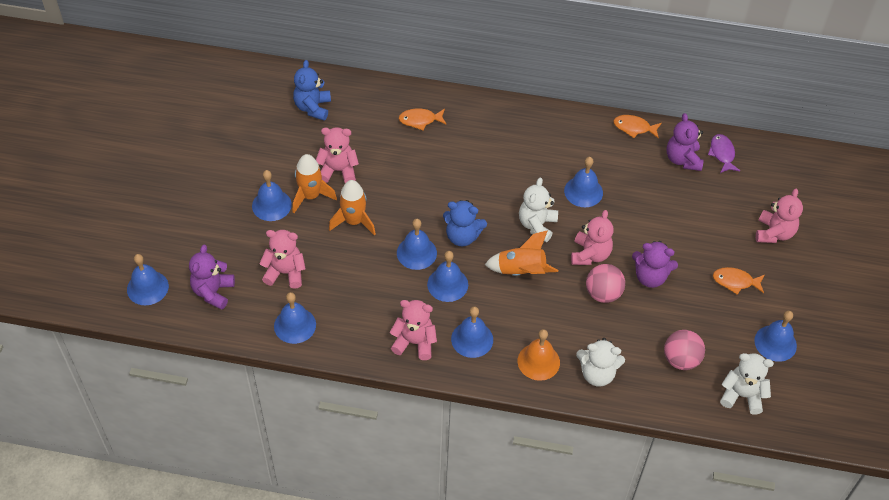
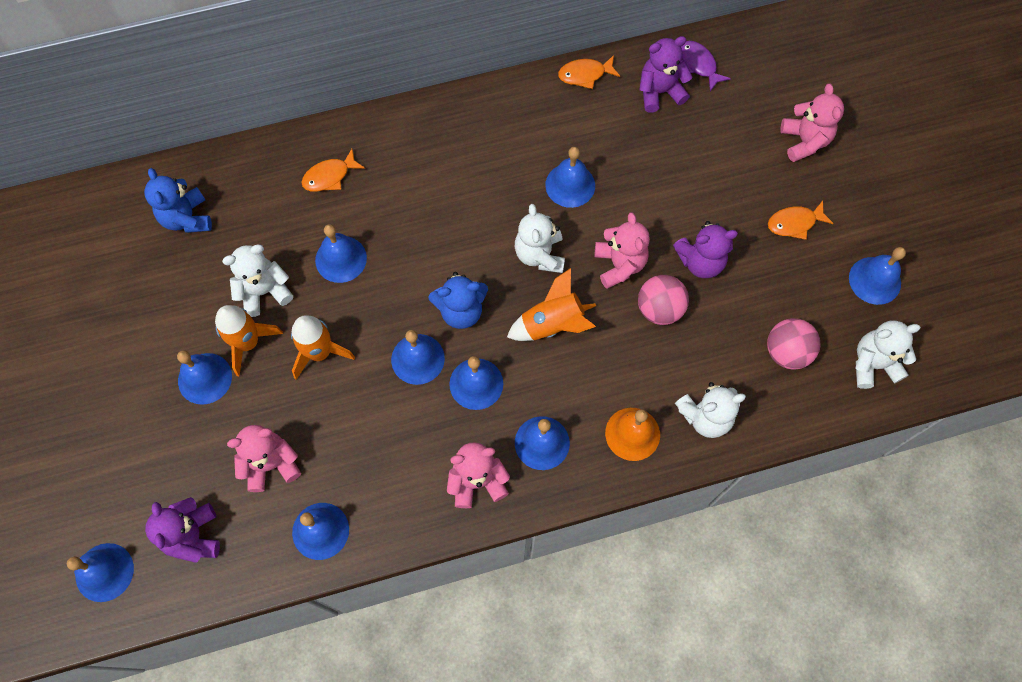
camera: 25 degrees left, 15 degrees up
(338, 171) = (264, 291): pink teddy bear -> white teddy bear
(399, 172) = (341, 259): none -> blue bell
(682, 159) = (659, 92): purple teddy bear -> purple teddy bear turned 105 degrees clockwise

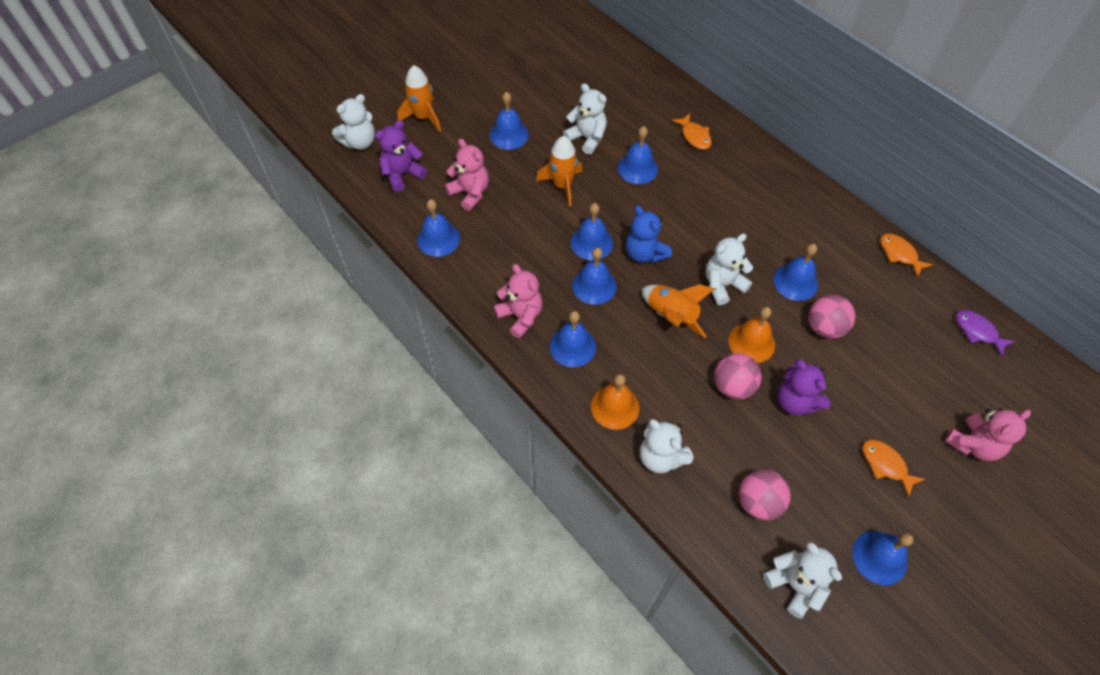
camera: 65 degrees right, 10 degrees down
(104, 572) = (360, 142): blue bell -> white teddy bear
(187, 218) = (612, 78): blue teddy bear -> none
(248, 343) = (546, 145): orange rocket -> orange rocket (423, 117)
(329, 176) = (694, 136): orange fish -> orange fish turned 150 degrees counterclockwise
(619, 265) = (751, 342): pink teddy bear -> orange bell
(634, 189) = (824, 327): none -> pink ball
(659, 92) = (927, 312): purple teddy bear -> none
(699, 65) = (978, 331): purple fish -> purple fish turned 75 degrees counterclockwise

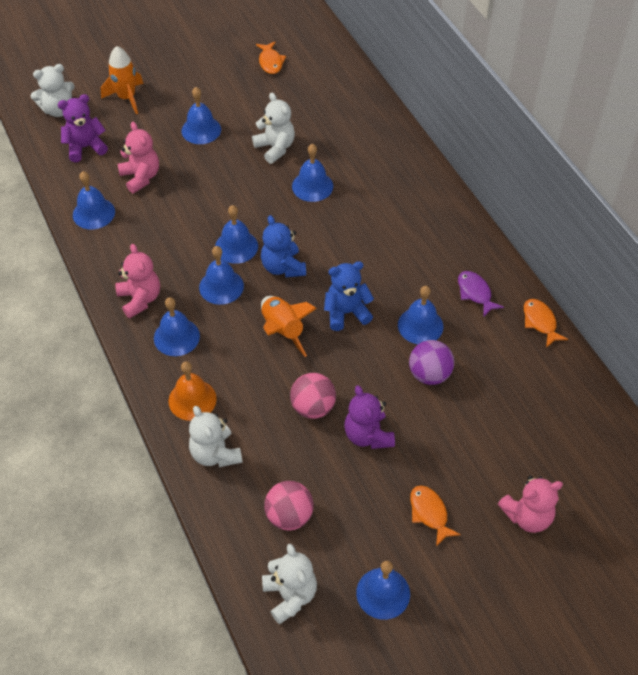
camera: 15 degrees right, 5 degrees down
(562, 186) = (231, 188): orange rocket -> none
(694, 136) = (383, 167): orange fish -> orange fish (270, 62)
(722, 285) = (346, 313): white teddy bear -> blue teddy bear
(751, 342) = (350, 372): orange bell -> none
(824, 327) = (429, 374): pink ball -> purple ball
(978, 331) = (585, 413): purple fish -> purple fish (475, 293)

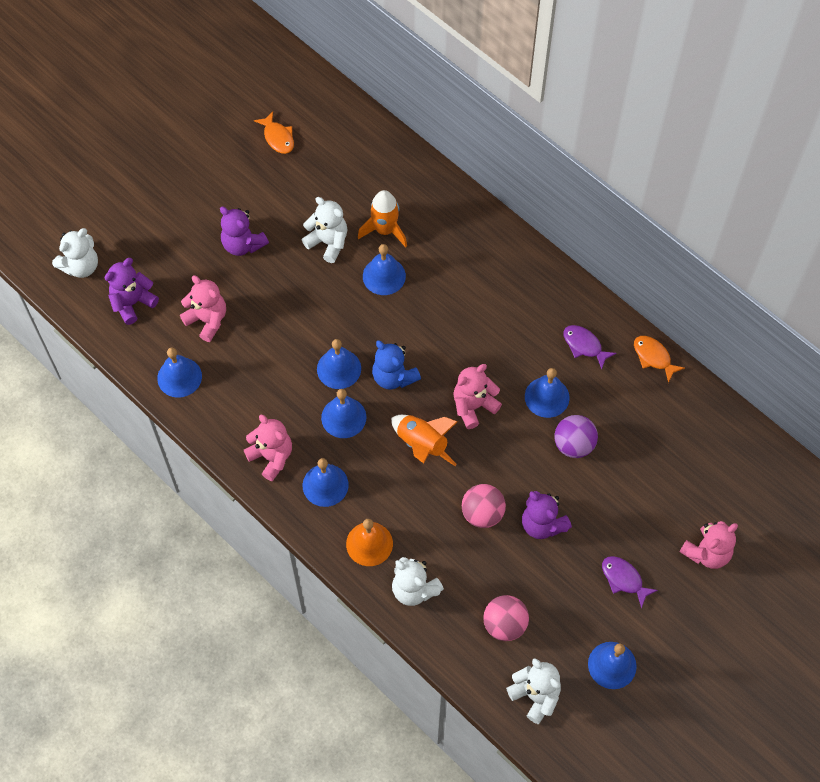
camera: 20 degrees left, 10 degrees up
(127, 98) = (146, 229): orange rocket -> orange rocket (385, 230)
(201, 130) = (243, 244): blue bell -> purple teddy bear
(346, 313) = (473, 406): blue teddy bear -> pink teddy bear
(429, 513) = (624, 579): orange fish -> purple fish

